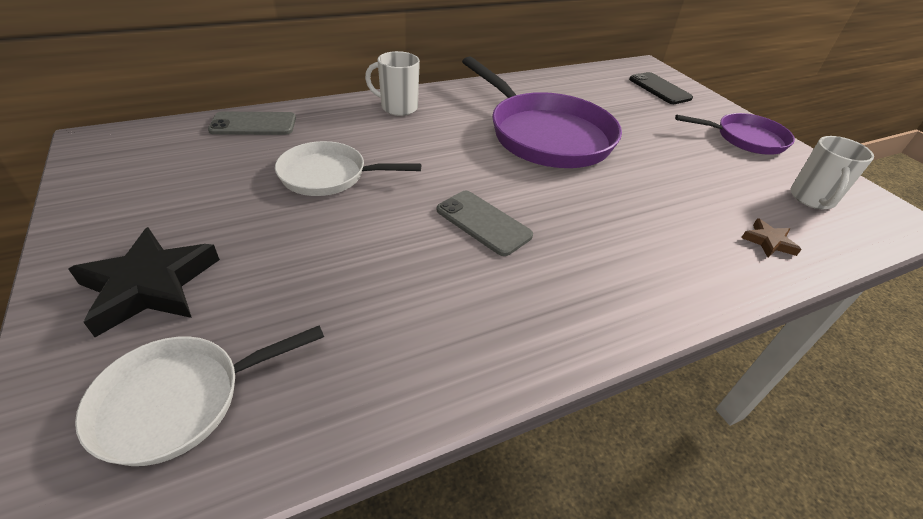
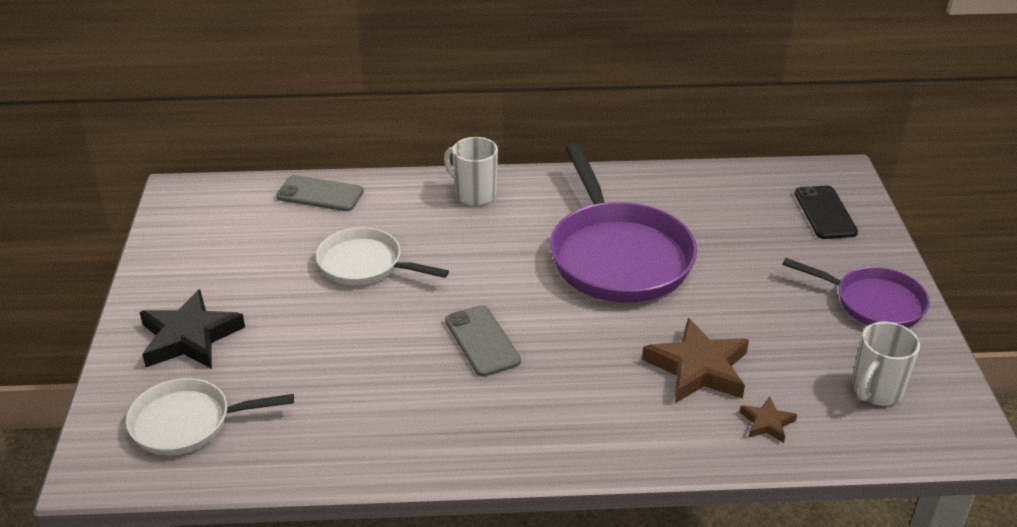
camera: 25 degrees right, 5 degrees down
(678, 208) = (698, 368): none -> brown star

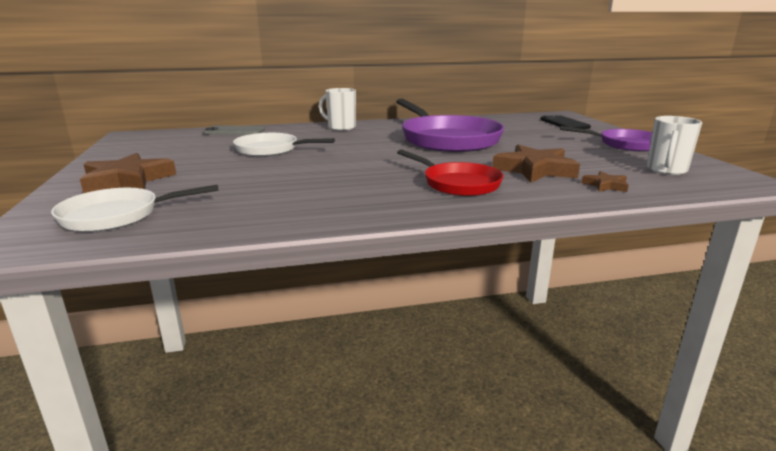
camera: 10 degrees left, 15 degrees down
(190, 337) = (127, 180): black star -> brown star
(482, 341) = (368, 169): grey phone -> none
(582, 395) = (457, 183): none -> red pan

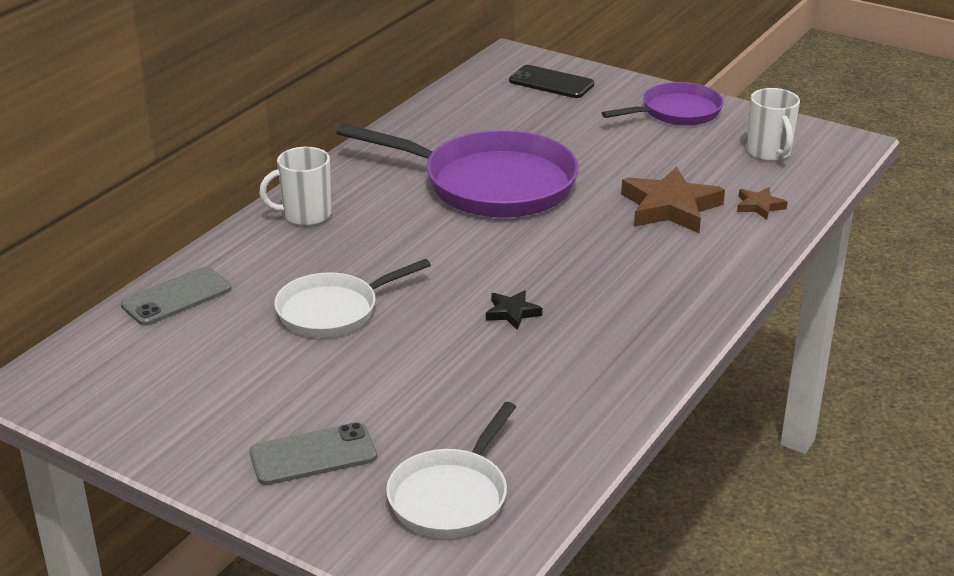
camera: 45 degrees left, 10 degrees up
(127, 180) = (313, 455): brown star -> grey phone
(340, 174) = (512, 313): none -> black star
(457, 183) = (646, 268): red pan -> none

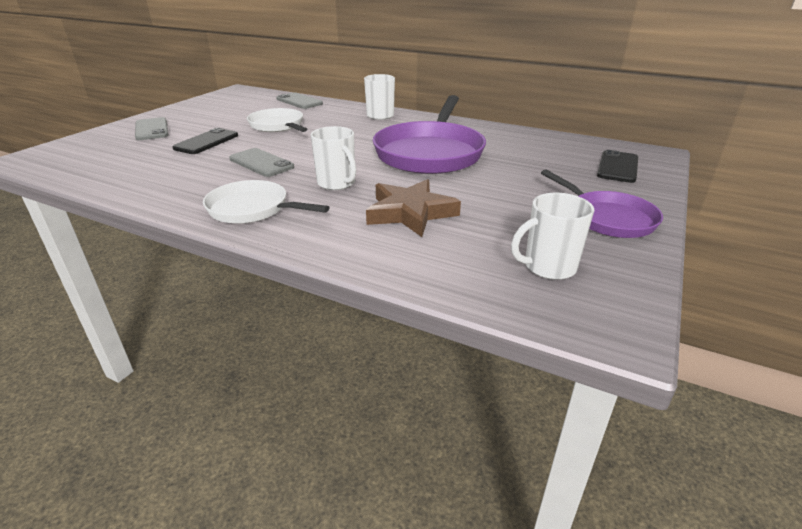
camera: 85 degrees right, 0 degrees up
(404, 376) = (206, 142): none -> black phone
(451, 496) = (91, 155): white pan -> white pan (253, 209)
(512, 313) = (261, 163): black star -> grey phone
(590, 251) = (337, 183): none -> white mug
(759, 206) = (422, 256): brown star -> none

